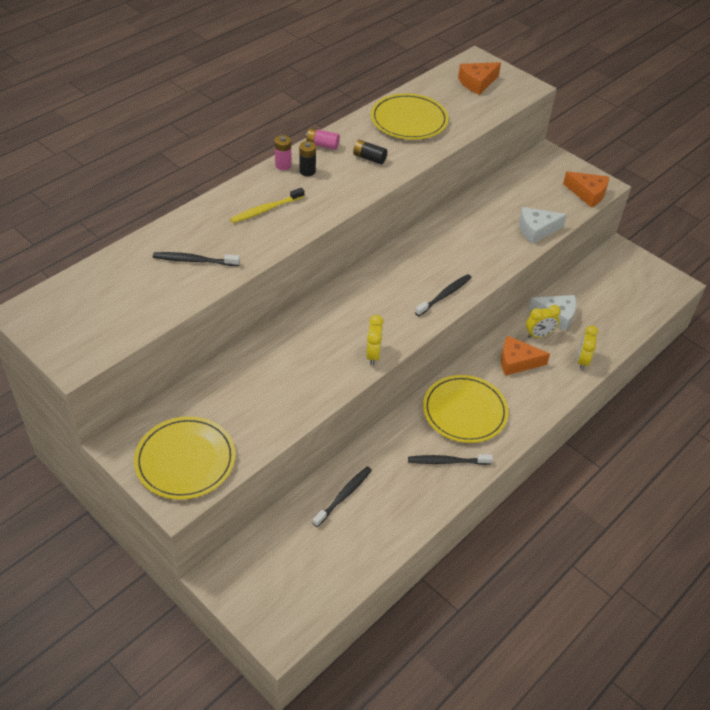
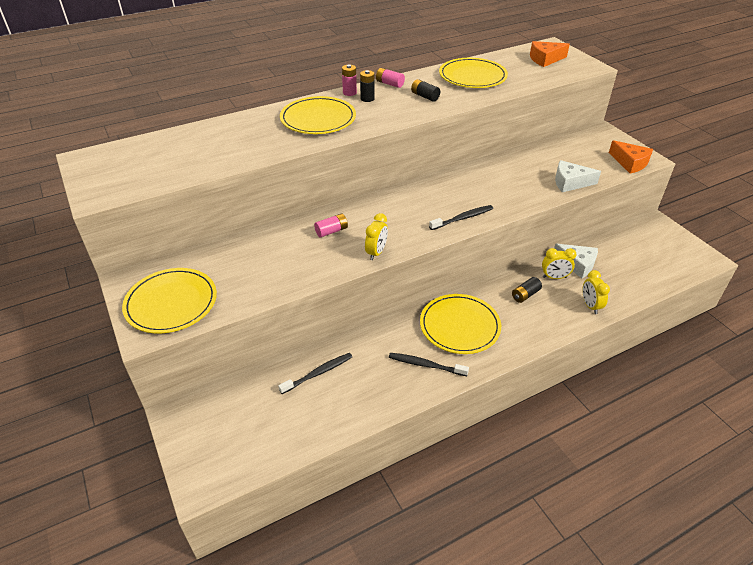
camera: 20 degrees right, 5 degrees down
(194, 260) = (238, 144): black toothbrush -> none
(266, 209) = (318, 119): yellow toothbrush -> yellow plate
(314, 338) = (331, 231): none -> pink battery
(517, 362) = (525, 295): orange cheese -> black battery
(582, 361) = (590, 306): yellow clock -> yellow clock turned 45 degrees counterclockwise

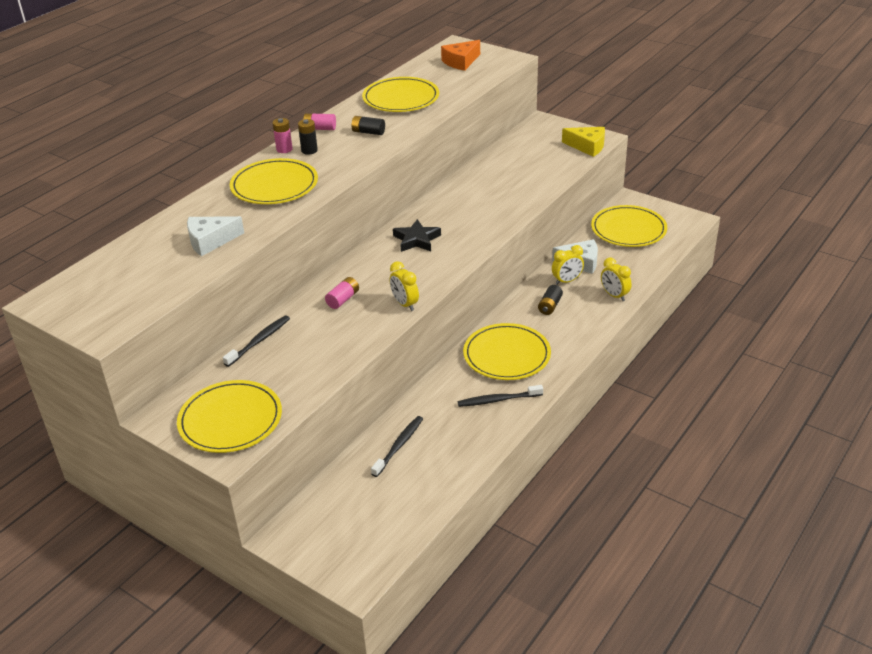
camera: 25 degrees left, 5 degrees down
(376, 252) = (405, 304): yellow clock -> yellow clock turned 150 degrees clockwise
(426, 200) = (416, 240): none -> black star
(462, 218) = (465, 246): black toothbrush -> black toothbrush (259, 341)
(570, 182) = (544, 181): white cheese -> white cheese (210, 241)
(630, 163) = (587, 146): orange cheese -> yellow cheese
(640, 249) = (628, 229): none -> yellow plate

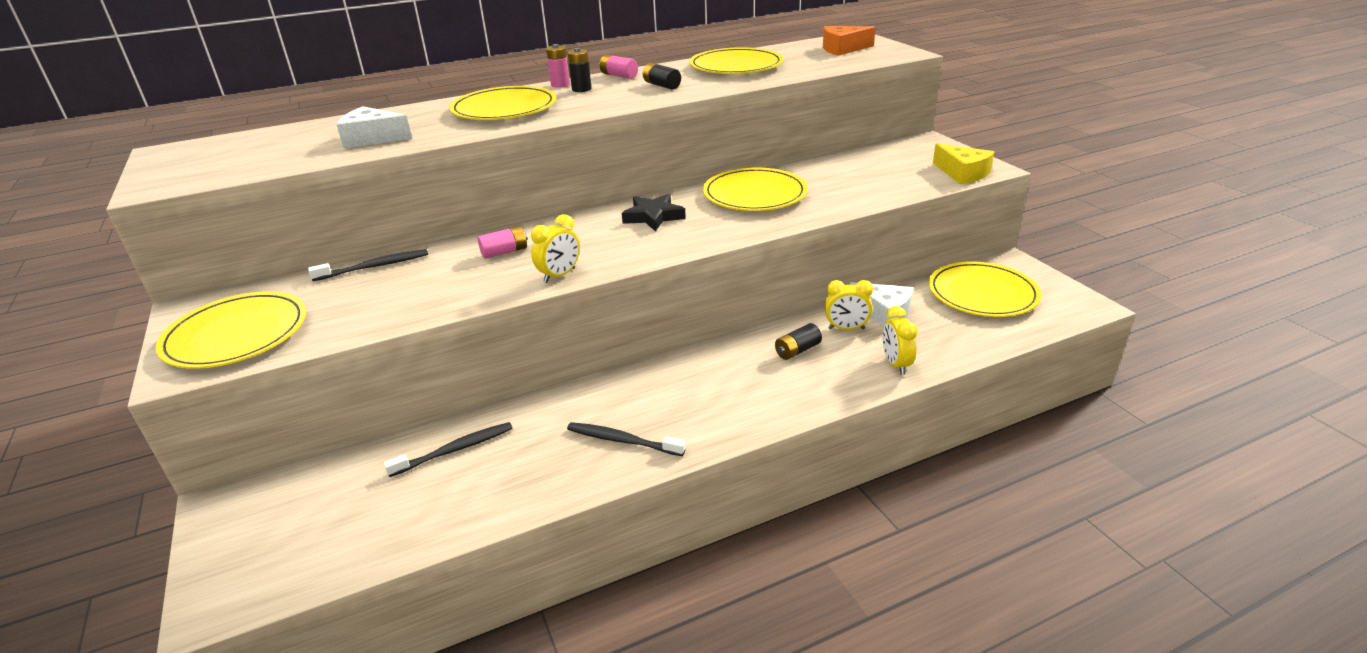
camera: 30 degrees right, 5 degrees down
(405, 304) = (559, 275): yellow clock -> yellow clock turned 135 degrees counterclockwise
(506, 355) = (688, 389): yellow plate -> yellow plate (754, 194)

